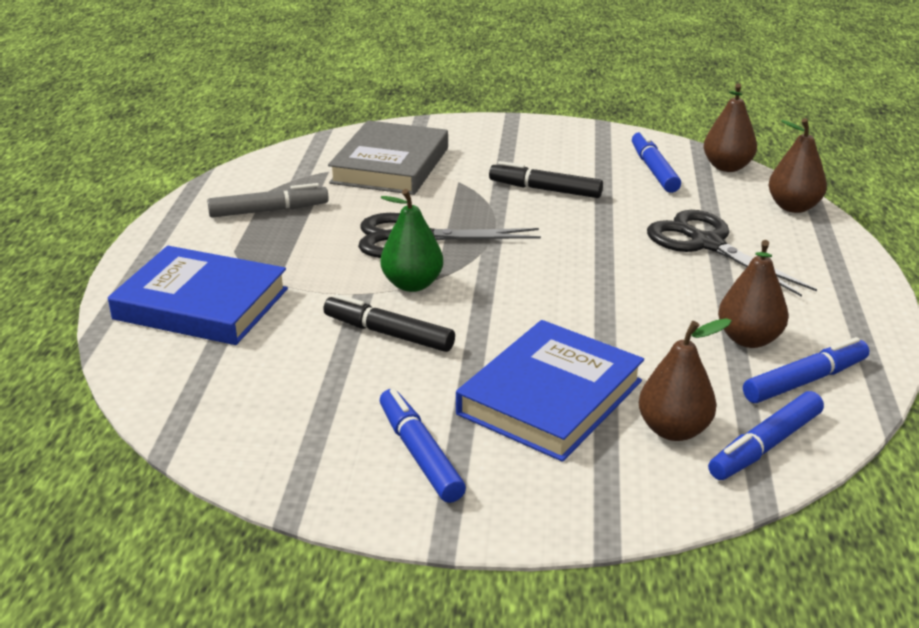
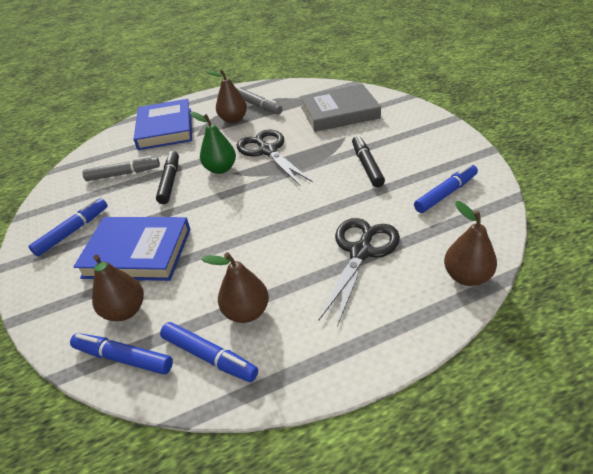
camera: 65 degrees right, 10 degrees up
(300, 373) = (123, 174): none -> grey marker
(727, 167) = (493, 223): brown pear -> brown pear (233, 119)

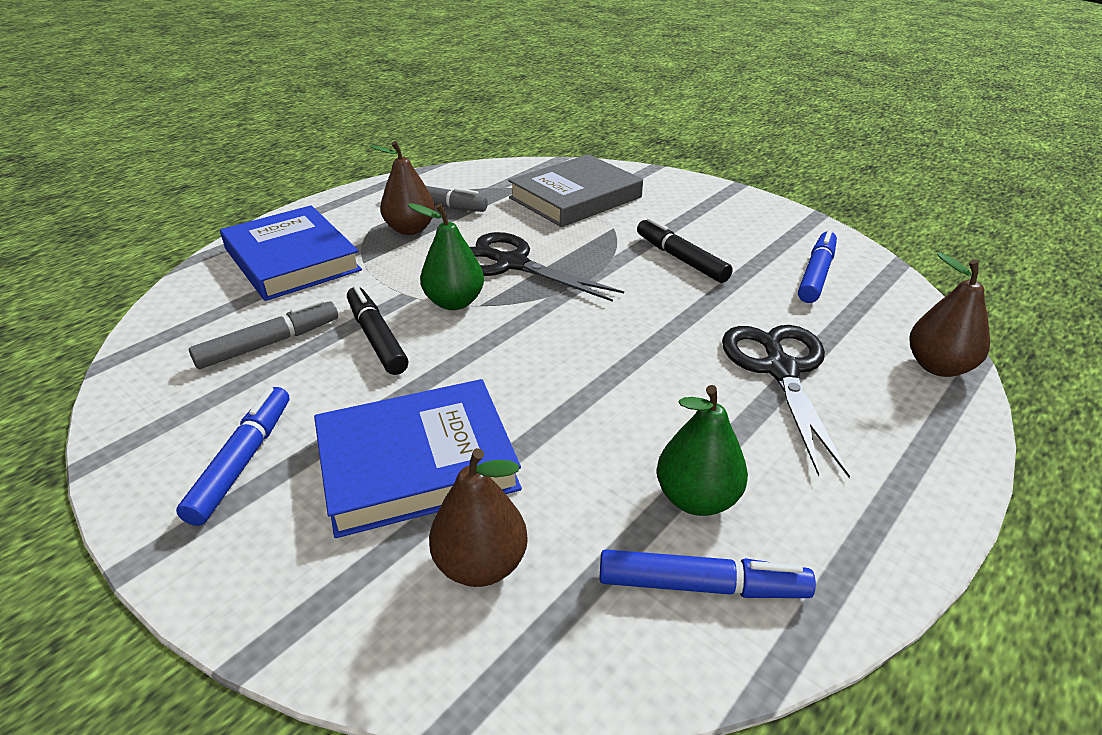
camera: 30 degrees left, 5 degrees down
(123, 358) = (551, 644): blue marker -> none
(246, 312) = (696, 499): brown pear -> green pear

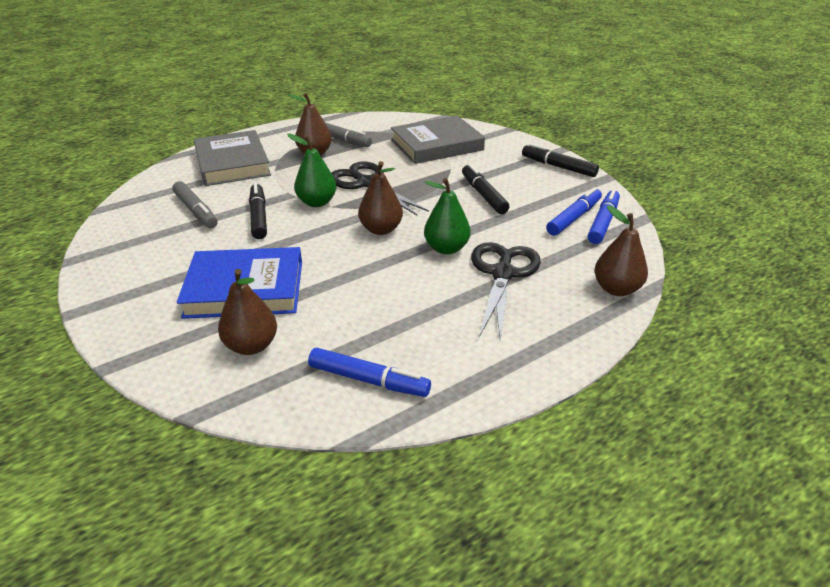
camera: 15 degrees right, 0 degrees up
(243, 461) = (152, 272): blue marker -> blue marker (603, 222)
(269, 344) = (196, 211): grey marker -> grey marker turned 75 degrees clockwise
(291, 260) = (232, 163): blue book -> grey book
(572, 330) = (381, 229): none -> brown pear
(696, 499) = (396, 336): green pear -> green pear (446, 248)
(749, 208) = (558, 167): none -> black marker

